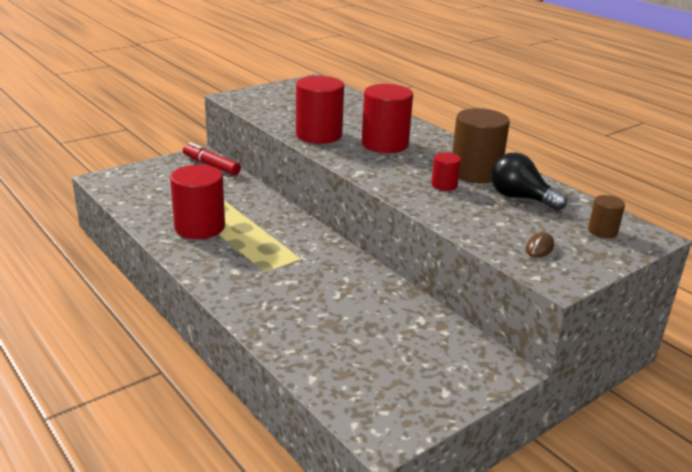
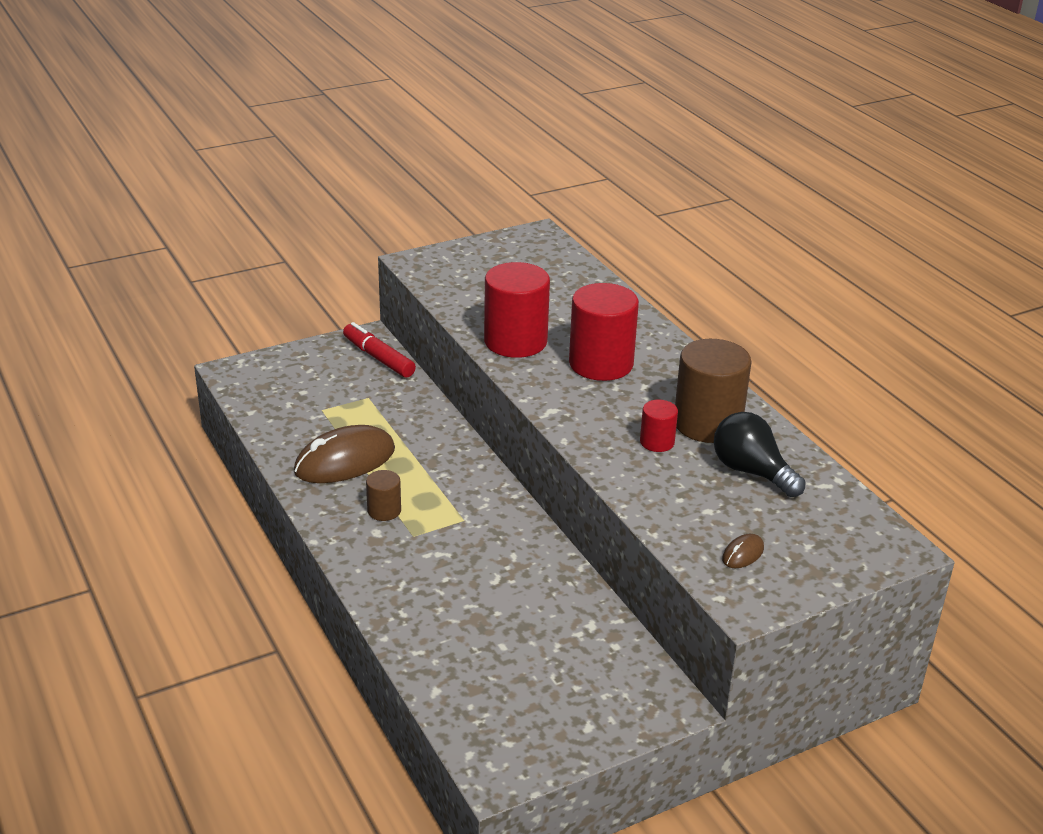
camera: 10 degrees right, 5 degrees up
(200, 227) = (345, 461): red cylinder -> brown mouse
(602, 231) = (839, 535): brown cylinder -> brown cylinder (384, 511)

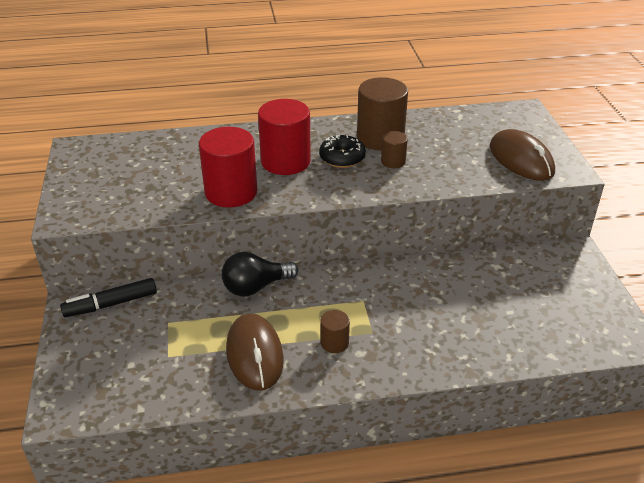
camera: 70 degrees left, 5 degrees up
(378, 358) = (111, 304): red marker -> black marker
(637, 402) = (342, 158): none -> black donut
(657, 442) = (393, 161): red cylinder -> brown cylinder
(743, 554) = (521, 159): brown mouse -> brown mouse, size x2.31
(751, 472) = (438, 136): black light bulb -> black light bulb (255, 287)

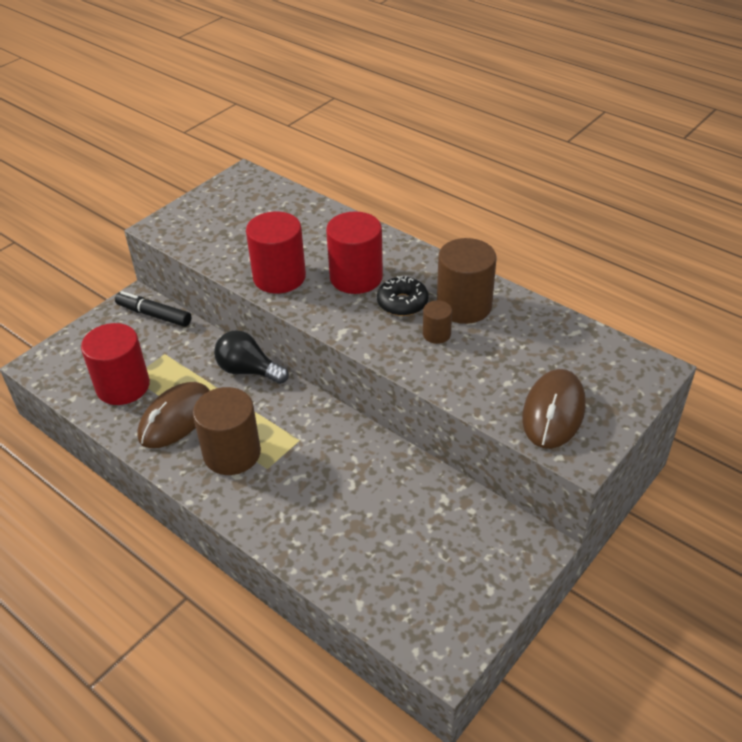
camera: 50 degrees right, 5 degrees up
(172, 367) = (123, 386): none -> red cylinder
(334, 343) = (232, 453): brown cylinder -> brown cylinder, size x2.02

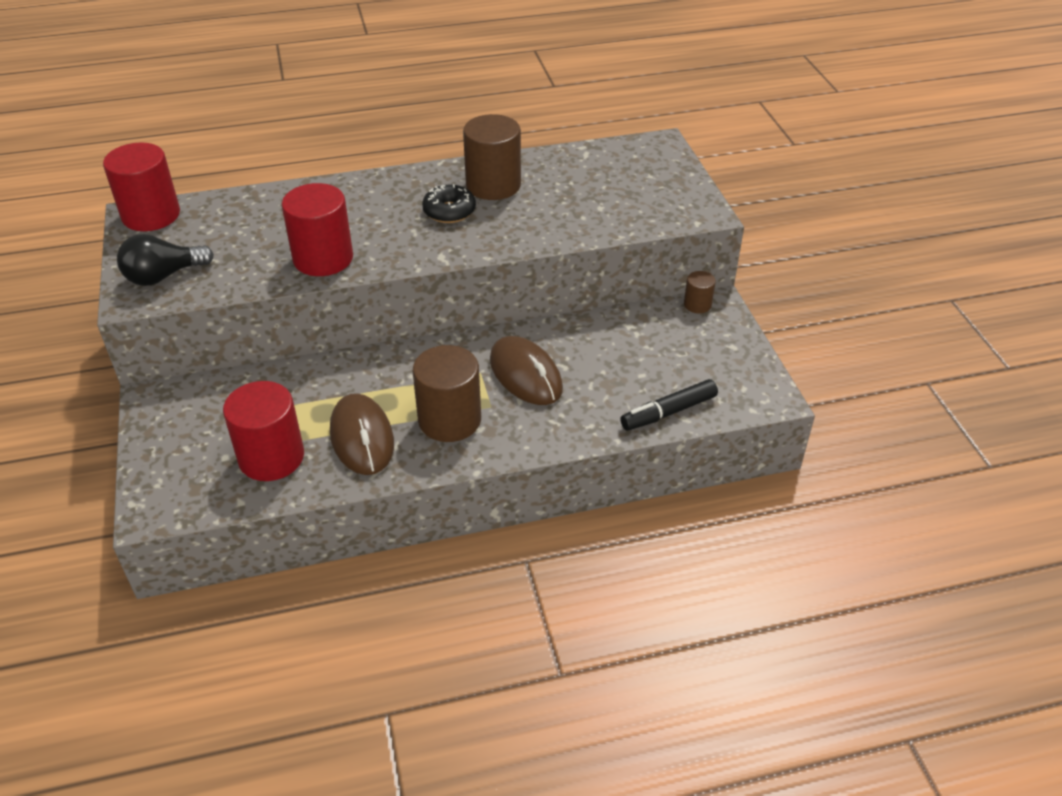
camera: 55 degrees left, 0 degrees up
(154, 315) = (195, 393): black marker -> black marker (668, 412)
(248, 371) = (359, 365): black light bulb -> black light bulb (163, 276)
(356, 277) = (384, 219): red cylinder -> red cylinder (151, 215)
(436, 334) = (508, 213): brown cylinder -> brown cylinder (697, 305)
(553, 412) = (653, 203): brown mouse -> brown mouse (525, 374)

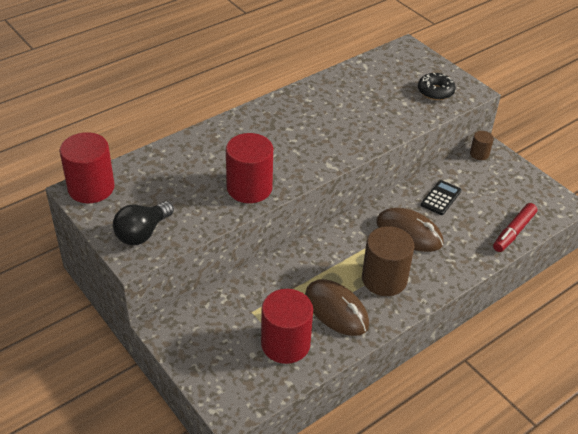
camera: 25 degrees left, 0 degrees up
(449, 211) = (308, 130): black donut -> black donut (435, 91)
(493, 185) = (322, 103): brown cylinder -> none
(601, 344) = (441, 198): none -> black calculator
(668, 412) = (513, 232): black marker -> red marker

